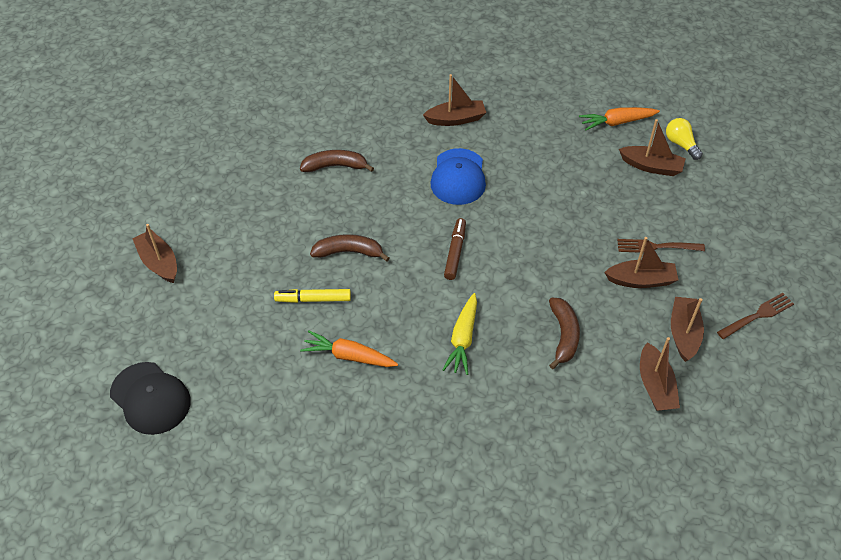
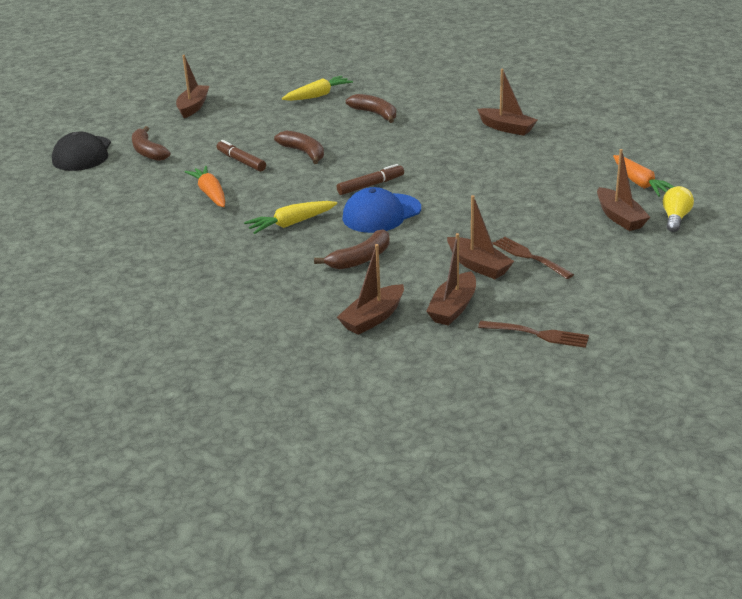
camera: 50 degrees right, 20 degrees down
(210, 348) = (148, 152): none -> brown banana
(252, 174) = (318, 95): none -> yellow carrot
(313, 299) = (241, 161): yellow marker -> brown marker
(458, 177) = (448, 154): blue cap -> blue cap (381, 214)
(617, 122) = (640, 183): orange carrot -> orange carrot turned 150 degrees counterclockwise
(683, 333) = (453, 308): brown boat -> brown boat turned 150 degrees clockwise

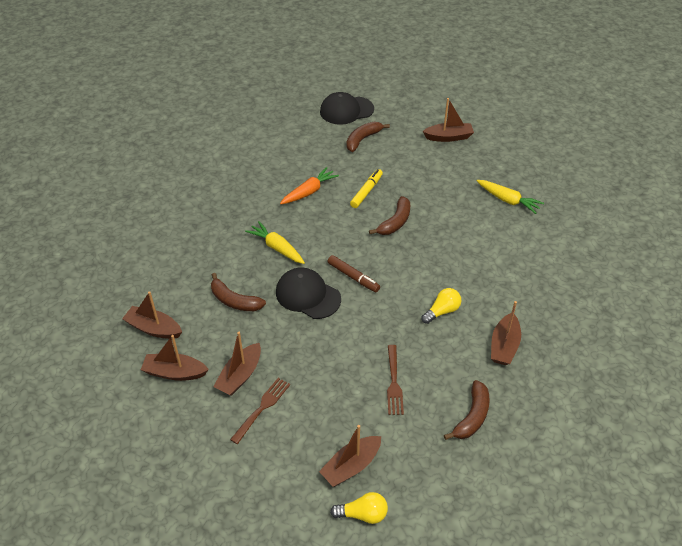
camera: 70 degrees right, 15 degrees up
(241, 161) = (366, 191): brown marker -> yellow marker
(375, 114) = (489, 246): brown banana -> brown banana (472, 416)
(381, 214) = (308, 295): blue cap -> black cap
(448, 148) = (442, 311): none -> yellow light bulb
(537, 334) = (145, 433): brown fork -> brown fork (393, 382)
(640, 183) = (427, 475): orange carrot -> none

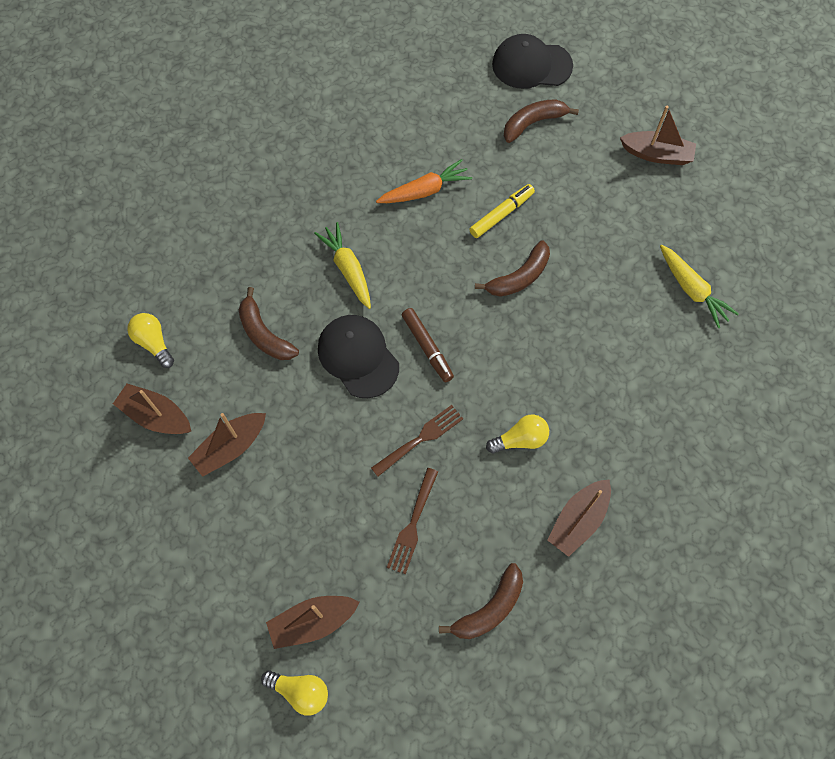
camera: 20 degrees right, 20 degrees up
(154, 328) = (154, 343): brown boat -> yellow light bulb
(262, 408) = (239, 503): brown fork -> brown fork (420, 439)

